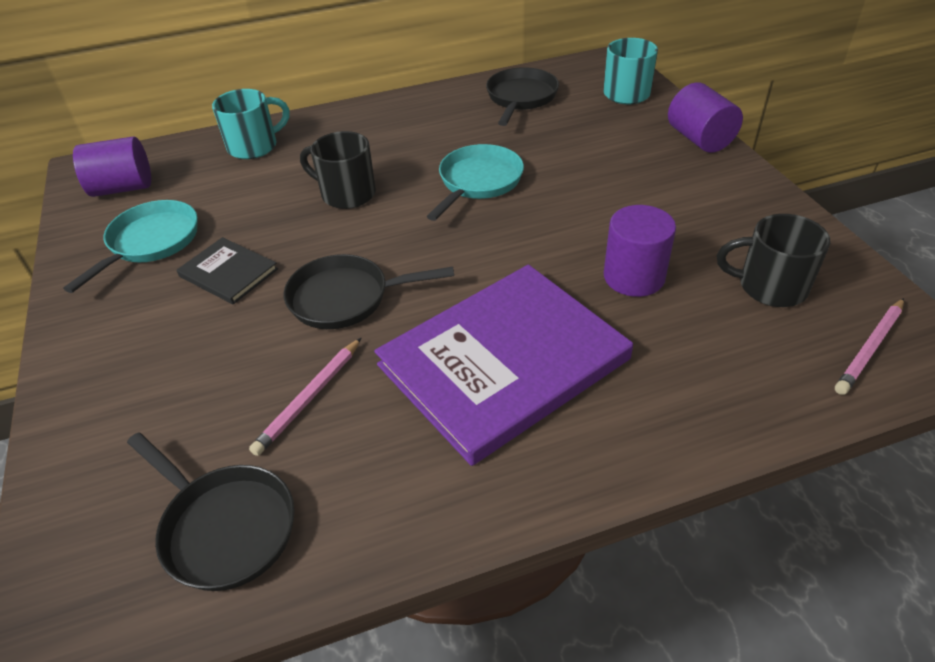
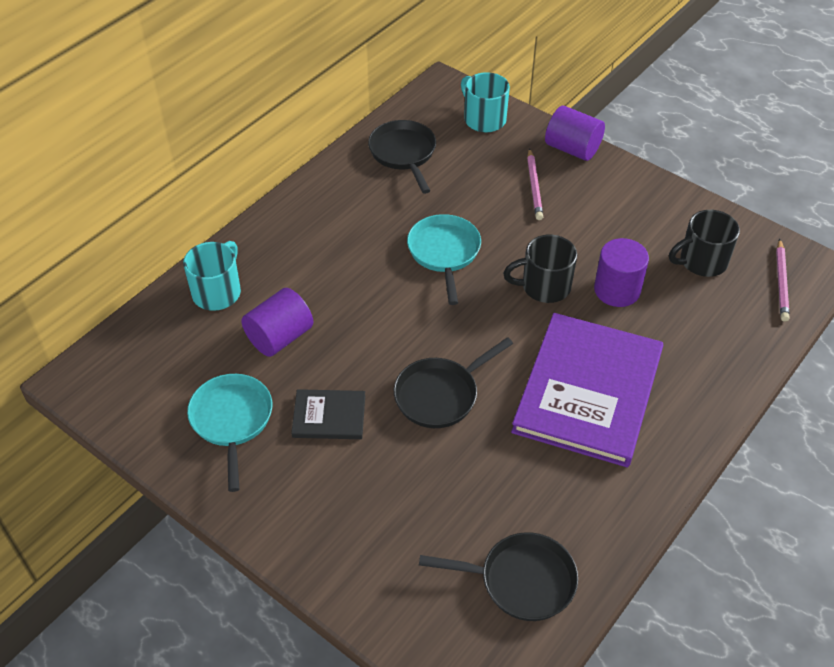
camera: 35 degrees left, 5 degrees up
(123, 188) = (141, 383): purple cylinder -> purple cylinder (280, 337)
(309, 398) = (489, 477): pink pencil -> pink pencil (534, 187)
(346, 194) = (350, 306): black mug -> black mug (544, 286)

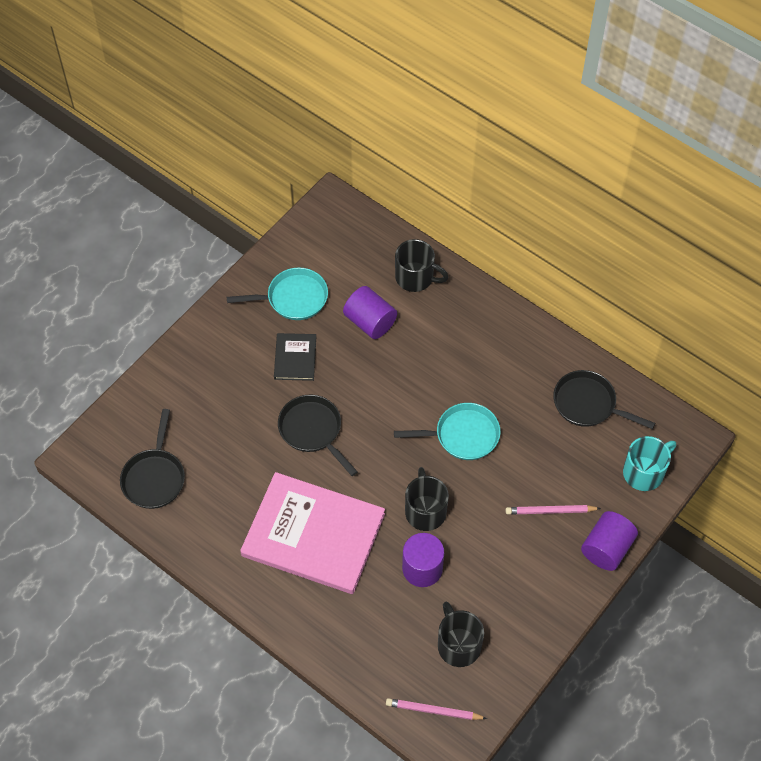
camera: 90 degrees right, 10 degrees up
(217, 292) = (415, 277): turquoise mug -> black mug
(404, 154) = (588, 404): black pan -> black pan turned 135 degrees counterclockwise
(588, 391) = (313, 535): purple book -> pink book

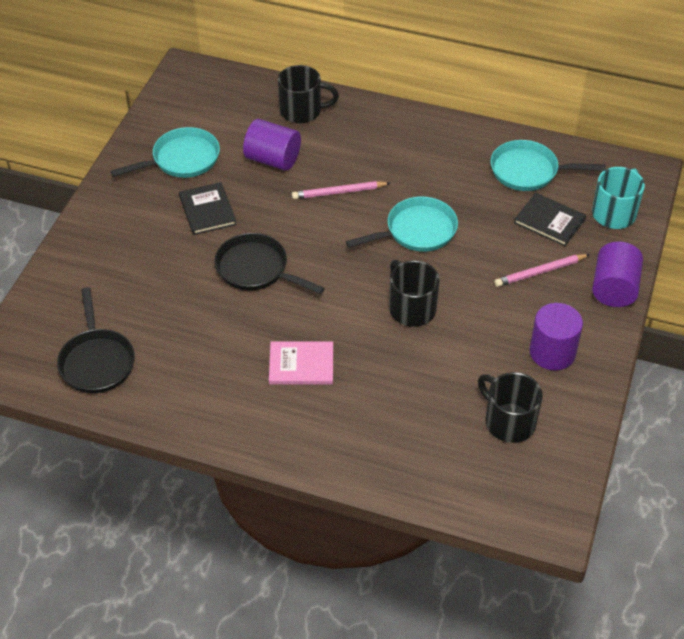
camera: 20 degrees left, 10 degrees down
(313, 535) = (301, 365): pink book -> pink book, size x0.46
(422, 568) = (434, 362): purple cylinder -> purple cylinder (552, 352)
(433, 711) = (514, 494): pink pencil -> pink pencil (339, 192)
(582, 462) = (549, 221): none -> black book
(588, 404) = (528, 171): black pan -> turquoise pan

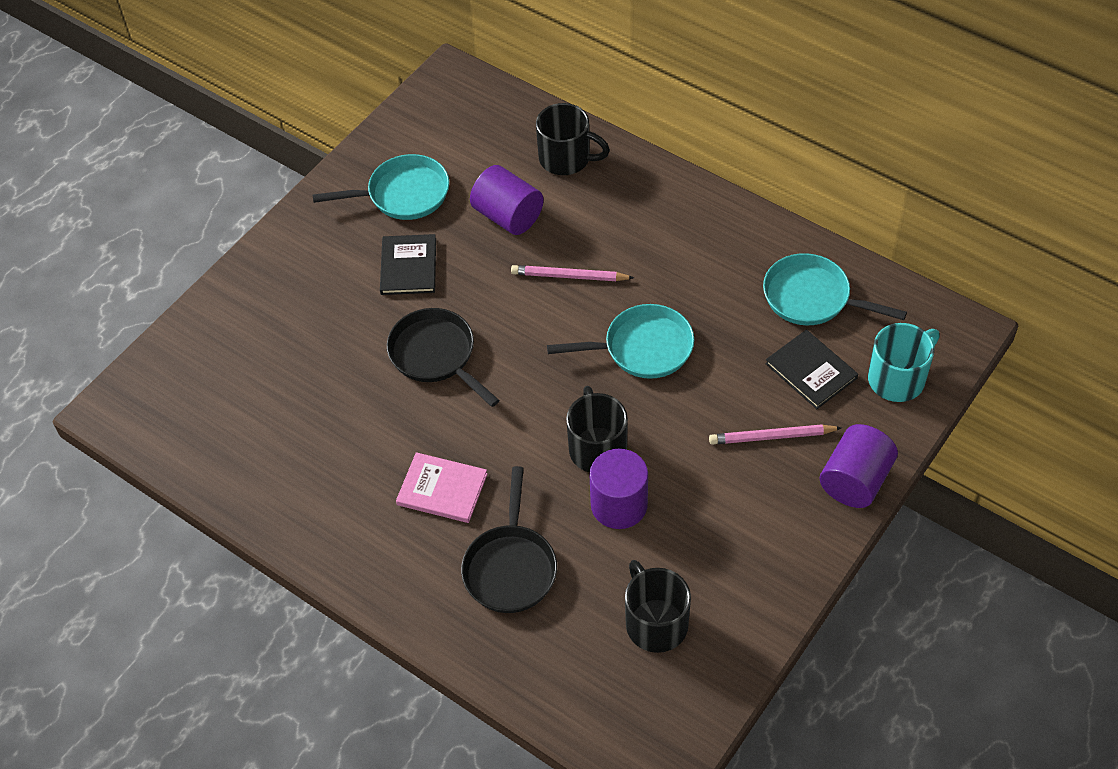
camera: 20 degrees right, 5 degrees up
(97, 361) = (218, 429): black pan -> black pan (510, 567)
(552, 352) = (744, 546): purple cylinder -> purple cylinder (619, 505)

